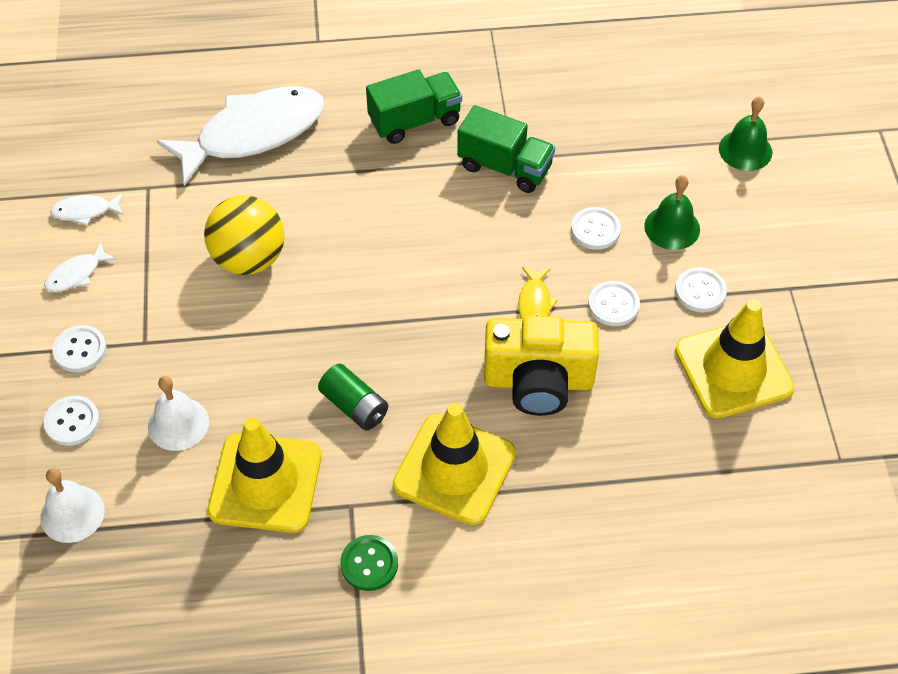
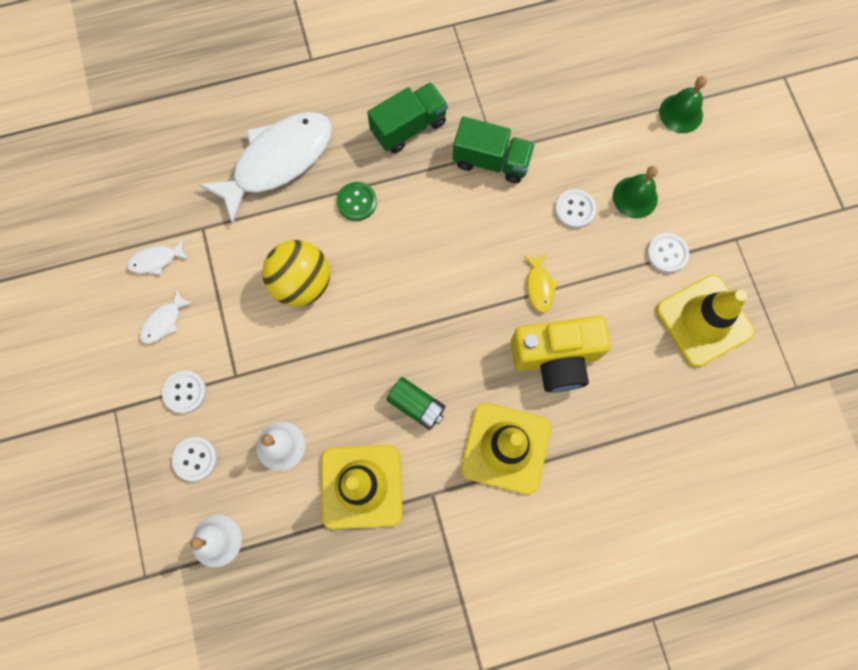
camera: 10 degrees left, 20 degrees up
(369, 564) = (457, 542): green button -> green button (356, 202)
(613, 305) = (601, 277): white button -> none

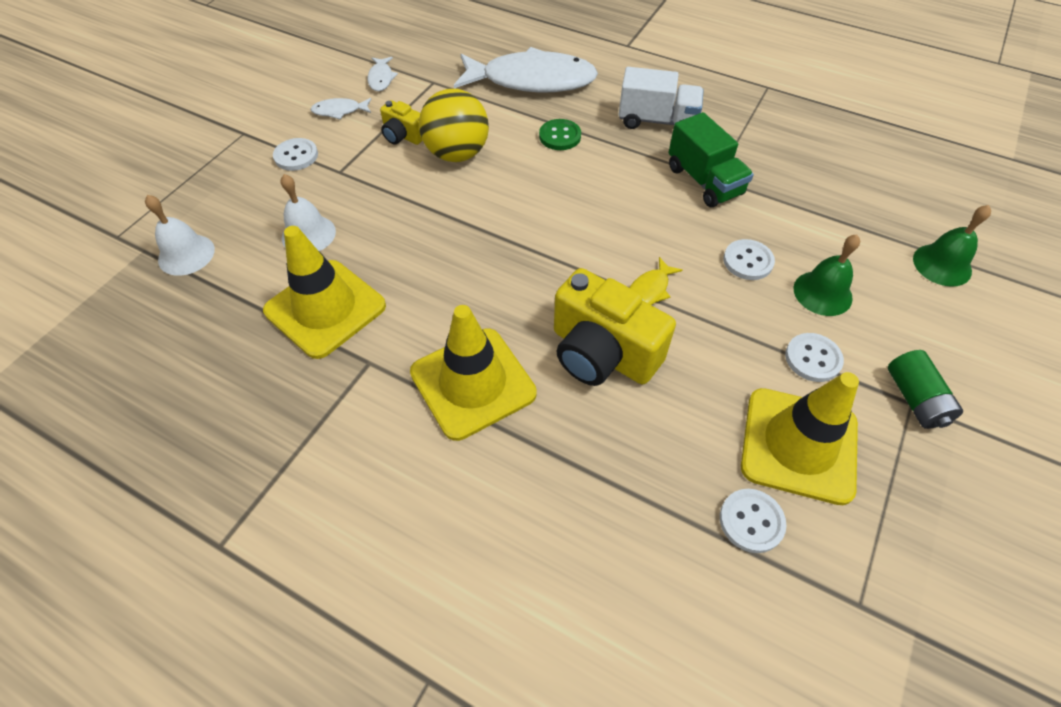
camera: 45 degrees right, 20 degrees down
(156, 260) = (381, 78): white fish -> white fish turned 120 degrees counterclockwise
(195, 459) = (246, 197): white button -> white button (751, 521)
(243, 302) = (403, 136): none -> yellow camera
(409, 127) = (657, 121): green truck -> white truck
(416, 405) = (439, 290): green battery -> green battery (915, 399)

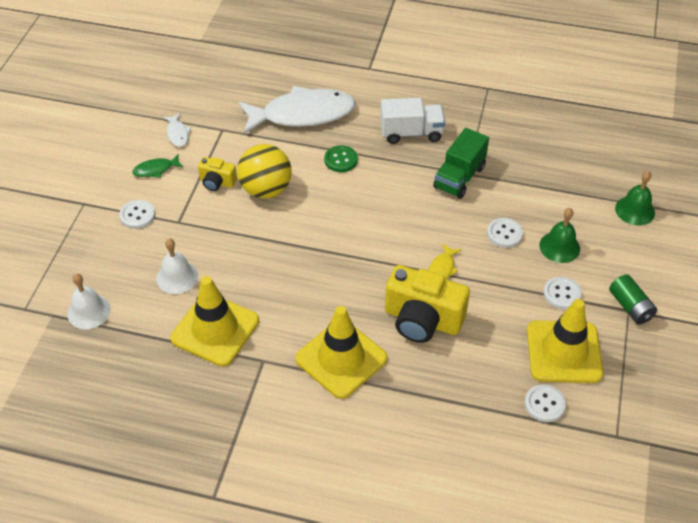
camera: 15 degrees left, 5 degrees down
(339, 111) = (155, 170): white fish -> green fish
(704, 181) = (459, 177): green truck -> green truck turned 75 degrees clockwise

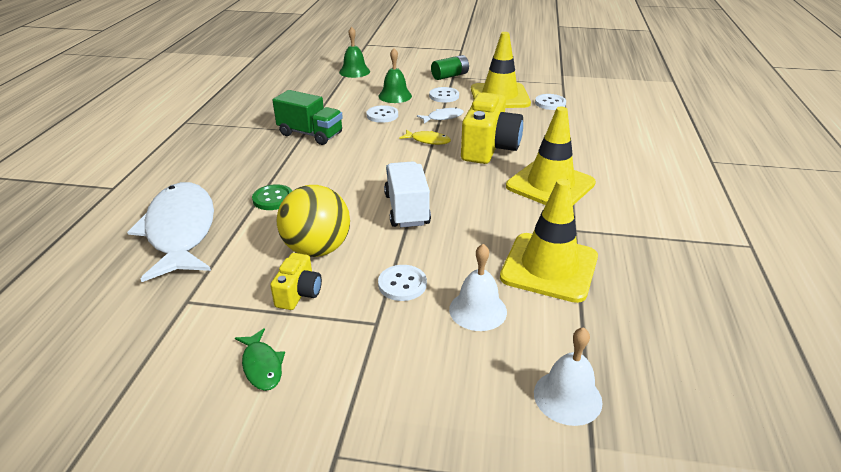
camera: 95 degrees left, 15 degrees down
(137, 215) = (364, 372): white button -> white button (402, 284)
(177, 134) = (180, 350): white fish -> white fish (443, 117)
(411, 133) = (239, 159): white truck -> white truck (407, 209)

